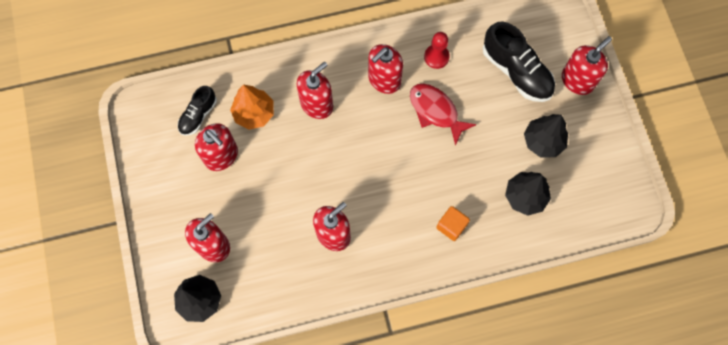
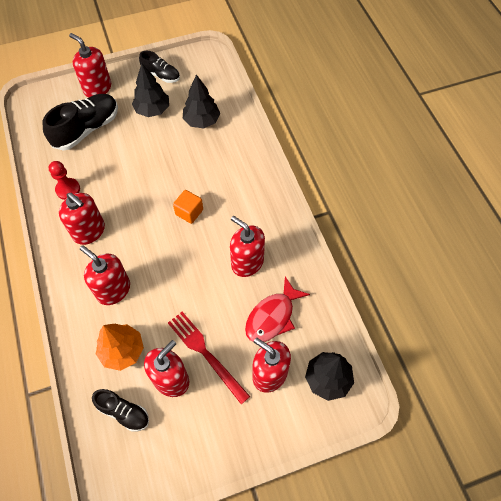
camera: 95 degrees left, 10 degrees down
(241, 188) = (206, 354): none -> red fork
(436, 111) = (123, 187): red fish -> red fish (272, 316)
(451, 226) = (231, 170): orange cube -> orange cube (189, 212)
(598, 151) = (161, 75): none -> black shoe

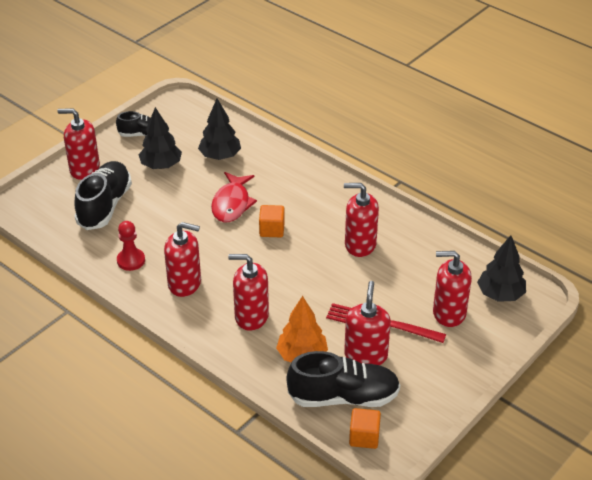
camera: 30 degrees left, 20 degrees down
(110, 463) = (364, 437): none -> orange cube
(123, 412) = (343, 397): black shoe -> black shoe, size x1.71
(272, 316) = (416, 273): red fish -> red fish (232, 204)

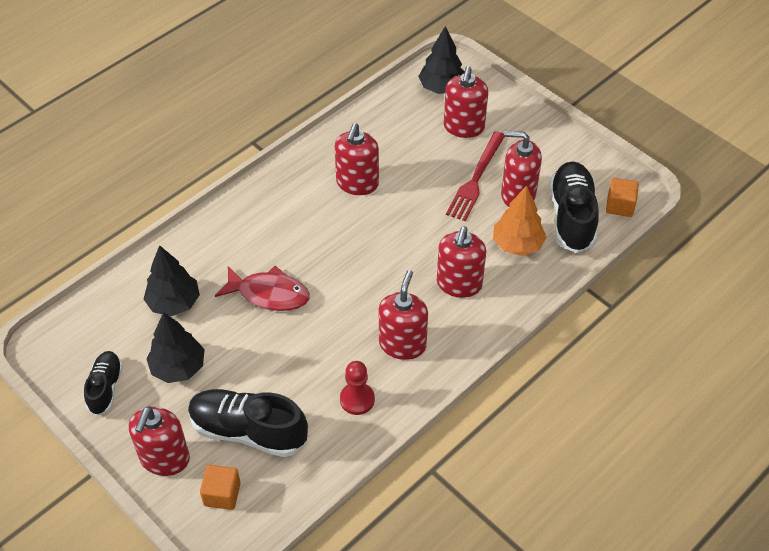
camera: 85 degrees left, 10 degrees up
(272, 230) = (322, 258): orange cube -> orange cube (222, 494)

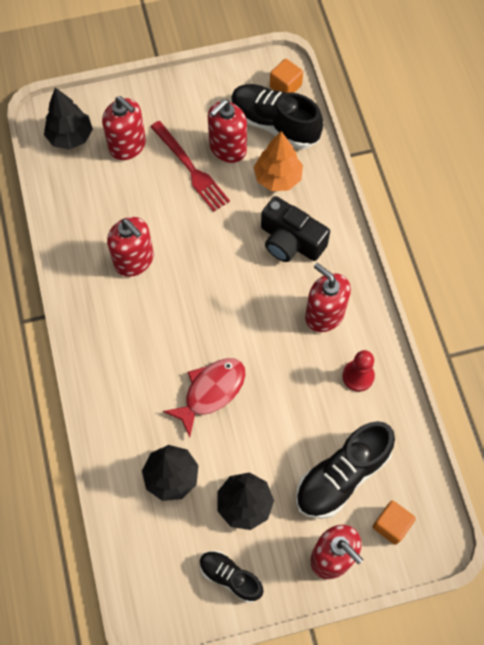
camera: 60 degrees left, 15 degrees up
(459, 284) = (290, 241): red soap dispenser -> black camera

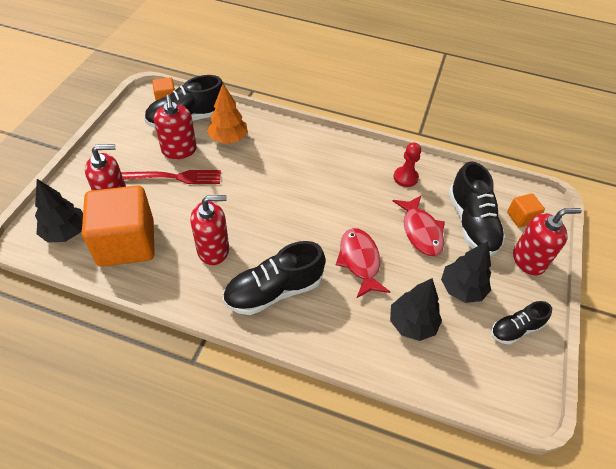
camera: 60 degrees left, 15 degrees down
(92, 189) = (126, 243): none -> orange cube
(125, 338) = (274, 291): none -> black shoe
(290, 241) = (281, 157): black camera -> none
(291, 429) = (421, 231): none -> red fish
(324, 314) = (349, 170): red soap dispenser -> none

